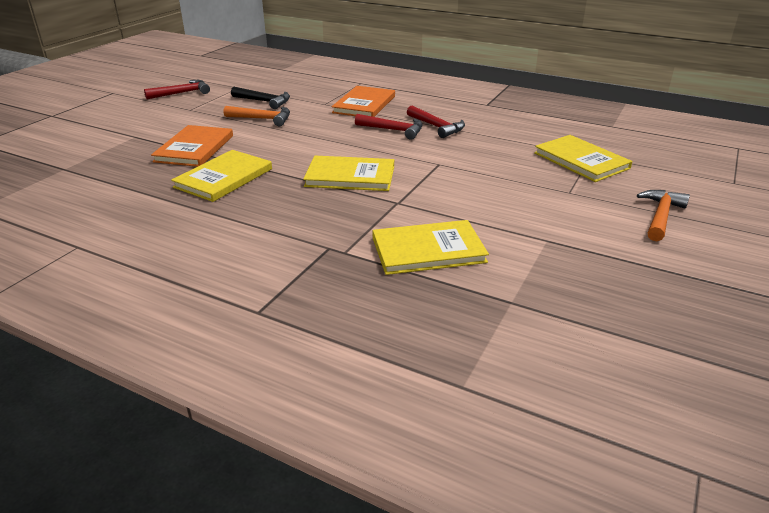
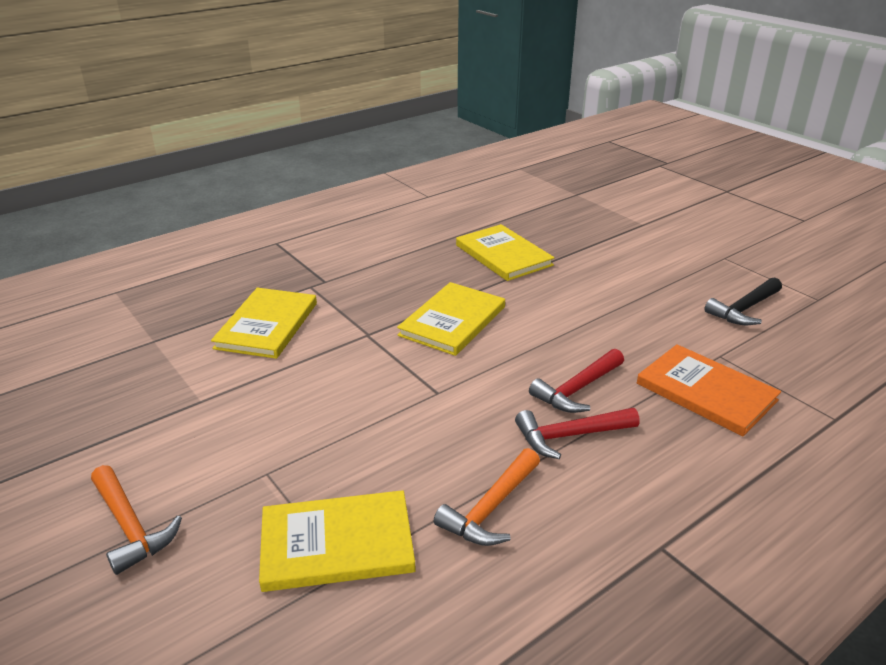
camera: 115 degrees right, 0 degrees up
(182, 93) = (795, 258): red hammer -> none
(194, 148) = (591, 249): orange book -> none
(262, 119) = (669, 298): orange hammer -> orange hammer (491, 508)

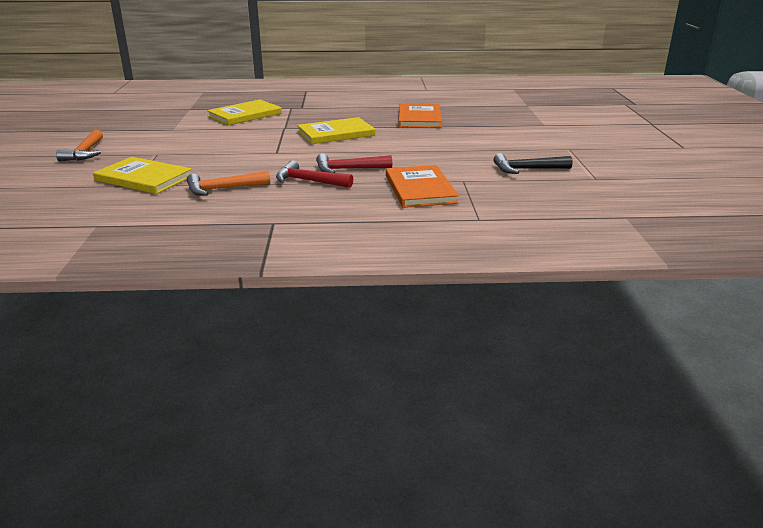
camera: 35 degrees right, 5 degrees down
(503, 255) = (419, 118): yellow book -> orange book

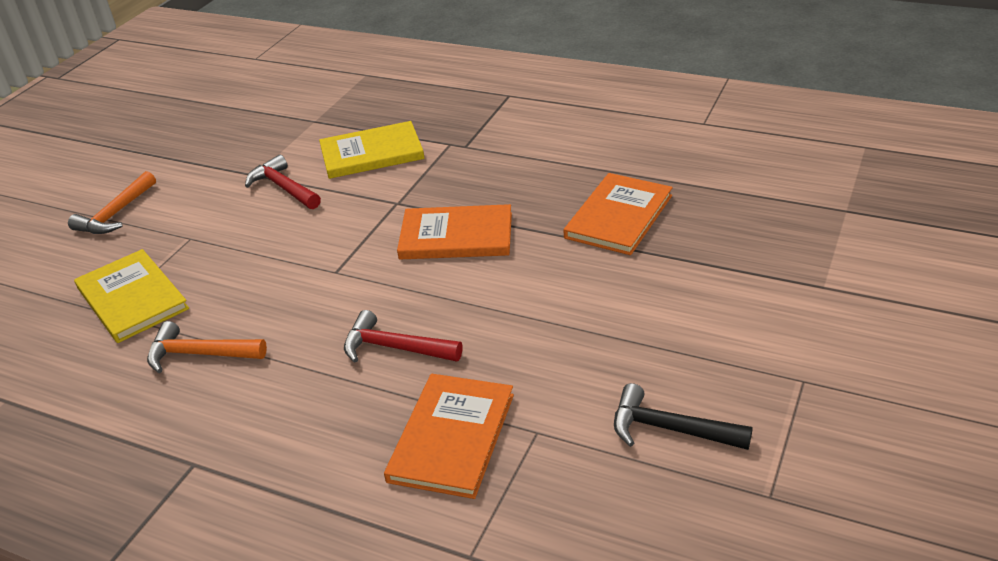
camera: 30 degrees right, 10 degrees up
(309, 181) = (318, 366): red hammer -> red hammer (283, 188)
(336, 133) = (456, 236): yellow book -> orange book

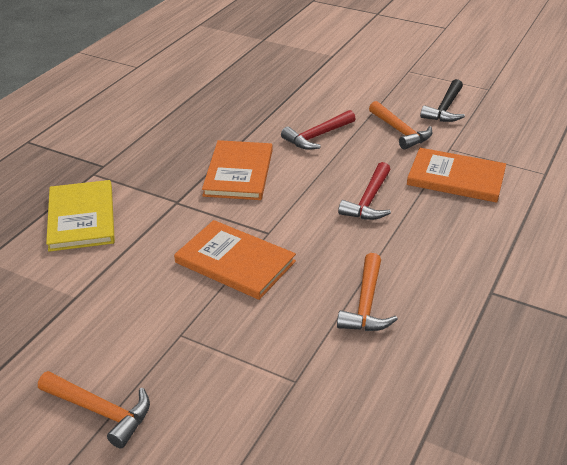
camera: 90 degrees left, 0 degrees up
(132, 298) = (275, 365): yellow book -> none
(283, 188) = (114, 273): red hammer -> red hammer (317, 136)
(580, 374) = (400, 131): none -> orange hammer
(619, 217) = (240, 106): orange book -> orange book (235, 262)

